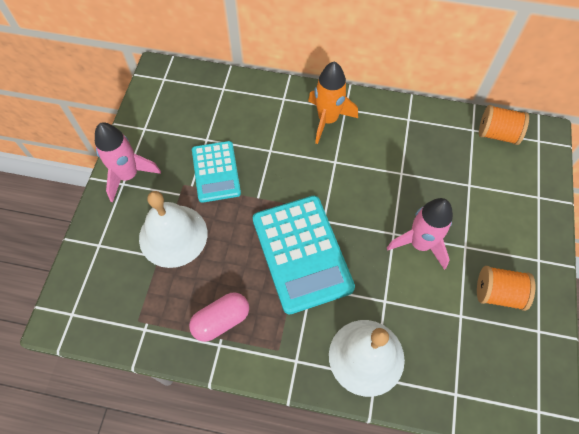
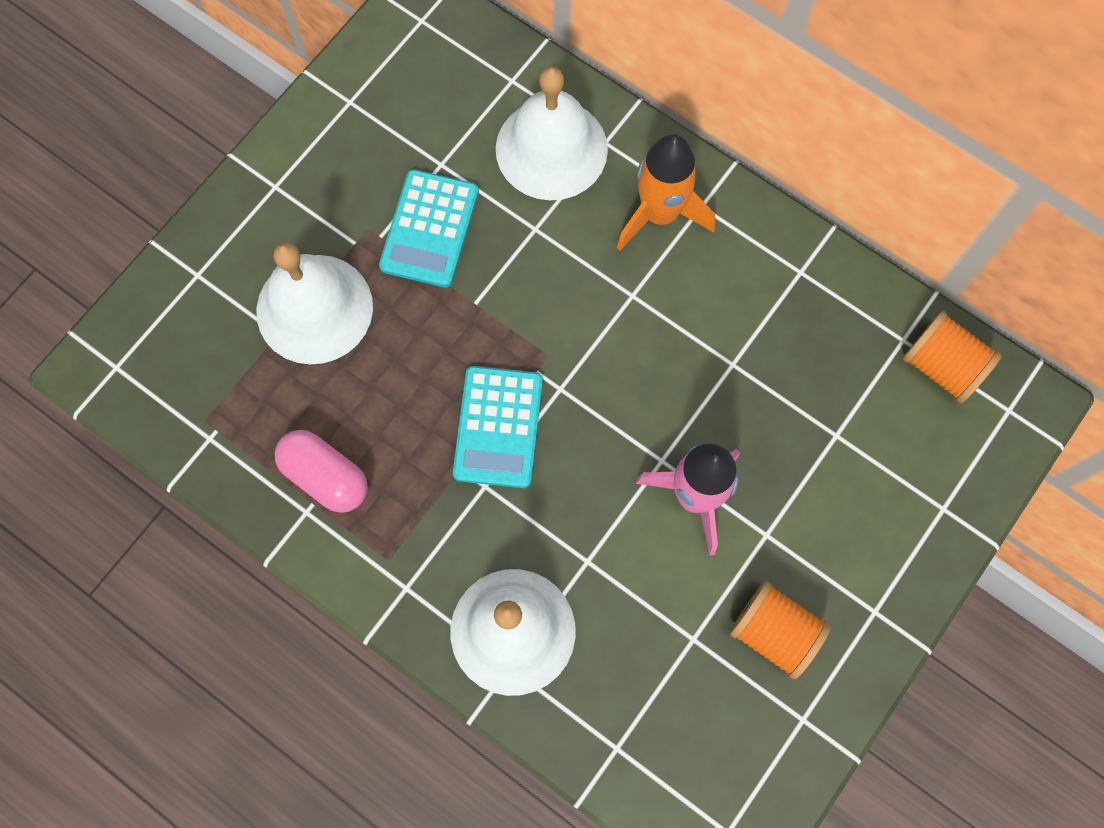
camera: 25 degrees right, 10 degrees up
(128, 175) = (289, 176): pink rocket -> none
(221, 320) = (325, 476): pink capsule -> pink capsule turned 45 degrees clockwise
(259, 111) = (551, 149): none -> white bell
(302, 253) = (498, 427): turquoise calculator -> turquoise calculator, size x0.62

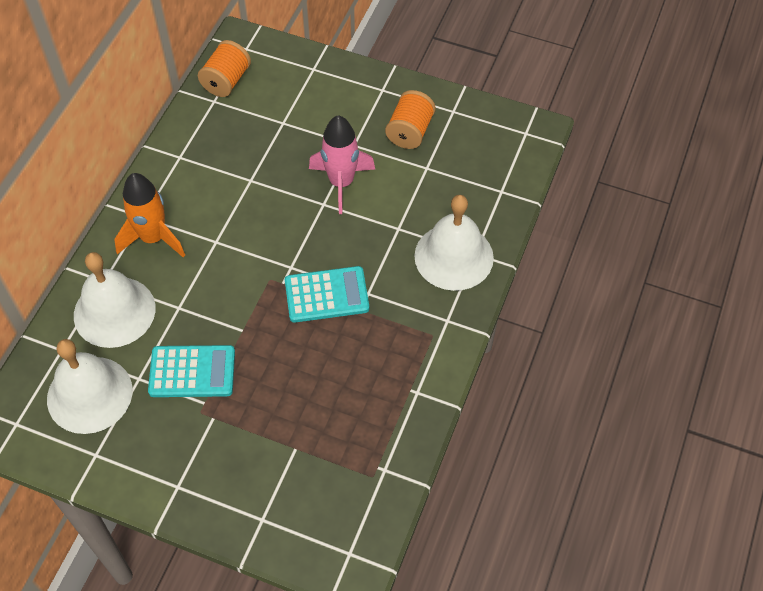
camera: 105 degrees left, 15 degrees down
(314, 308) = (270, 429): white bell -> white bell (89, 394)
(325, 476) = (389, 387): pink capsule -> none

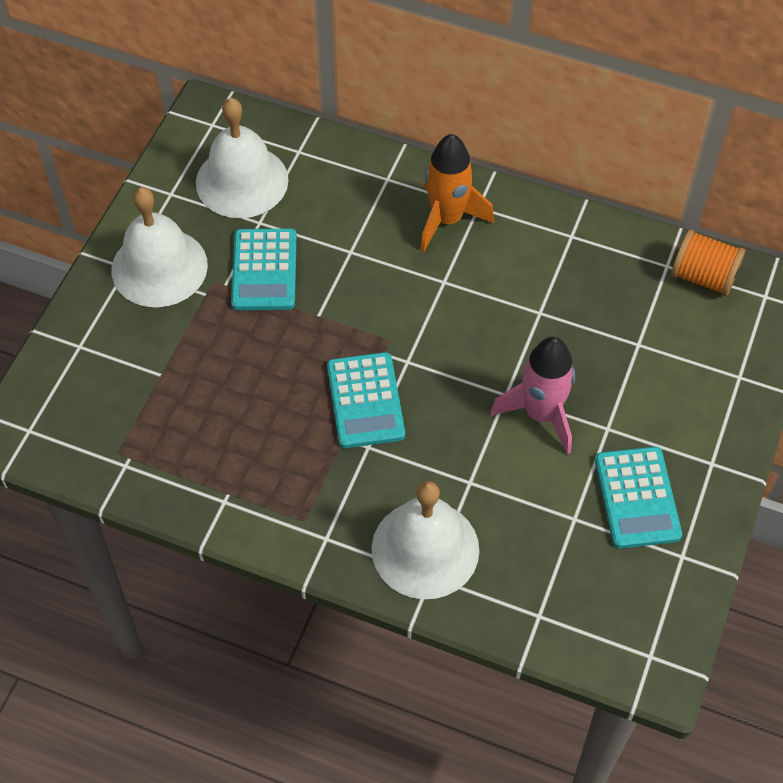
camera: 90 degrees right, 0 degrees up
(114, 311) = (345, 192): white bell -> white bell (159, 267)
(410, 131) = (637, 498): orange spool -> turquoise calculator

